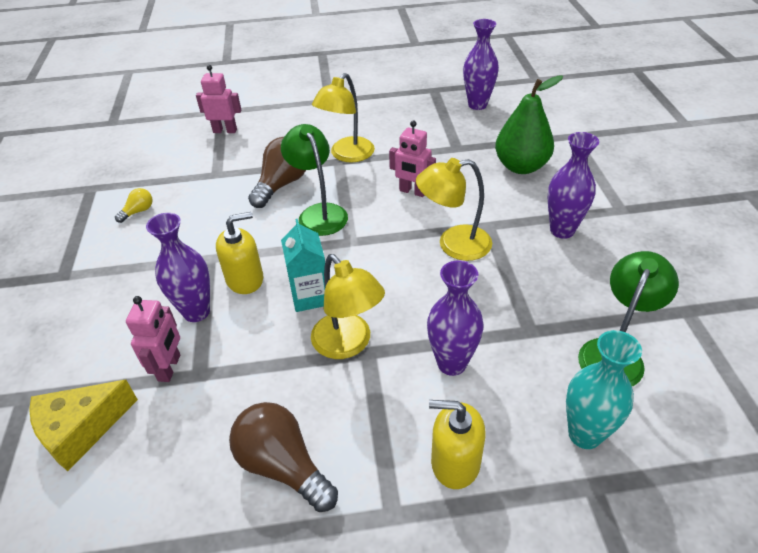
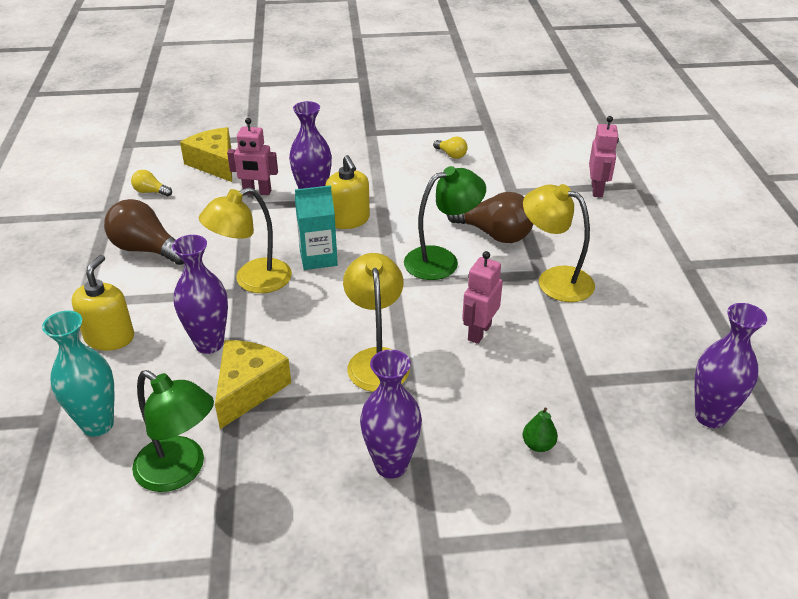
camera: 90 degrees right, 5 degrees down
(137, 499) = (151, 192): none -> yellow light bulb
(283, 466) = (147, 250): brown light bulb -> brown light bulb turned 105 degrees counterclockwise
(506, 322) = (248, 389): none -> yellow cheese
(521, 166) = (538, 445): green pear -> green pear, size x0.41

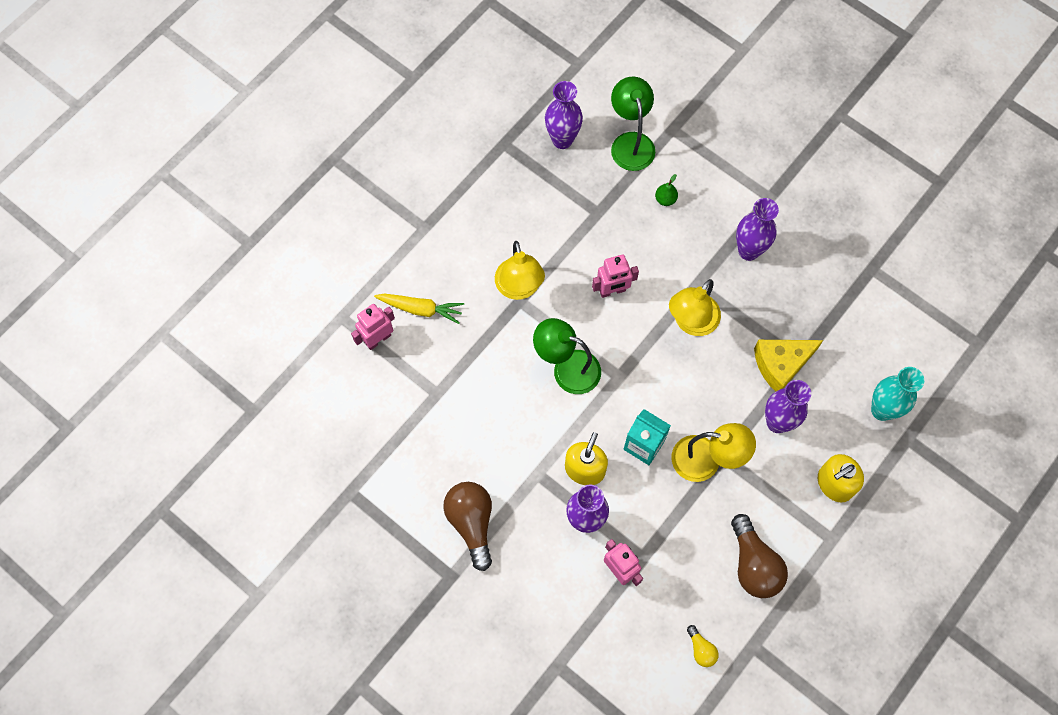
camera: 135 degrees left, 30 degrees up
(180, 471) = (857, 338): green lamp -> green lamp (630, 142)
(215, 164) = (620, 648): yellow cheese -> none
(451, 155) = (425, 480): yellow light bulb -> none
(494, 234) = (504, 362): brown light bulb -> brown light bulb (472, 523)
(600, 221) = (420, 309): none -> yellow carrot

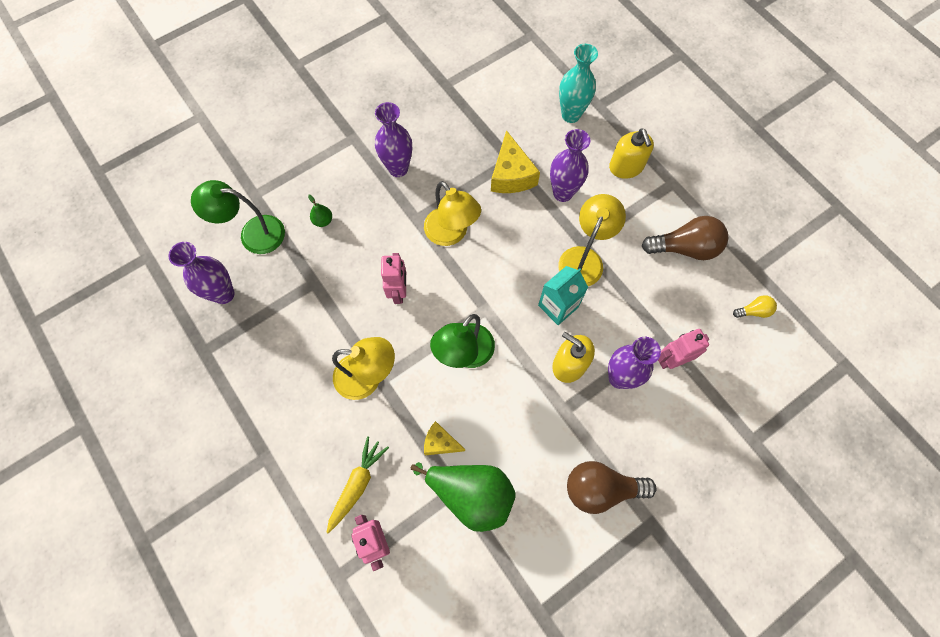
camera: 75 degrees left, 0 degrees up
(437, 408) = (471, 494): none -> green pear
(476, 369) = (440, 442): none -> yellow cheese

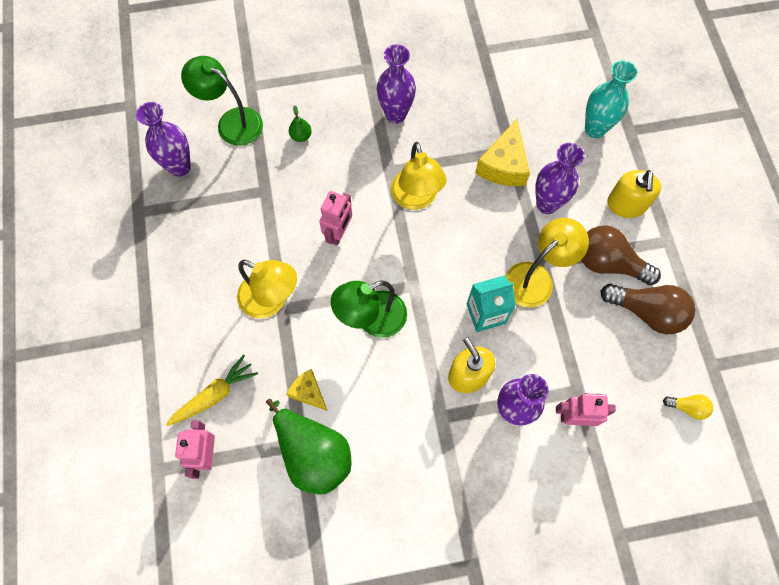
camera: 25 degrees right, 0 degrees up
(601, 488) = (439, 508): brown light bulb -> brown light bulb (608, 263)

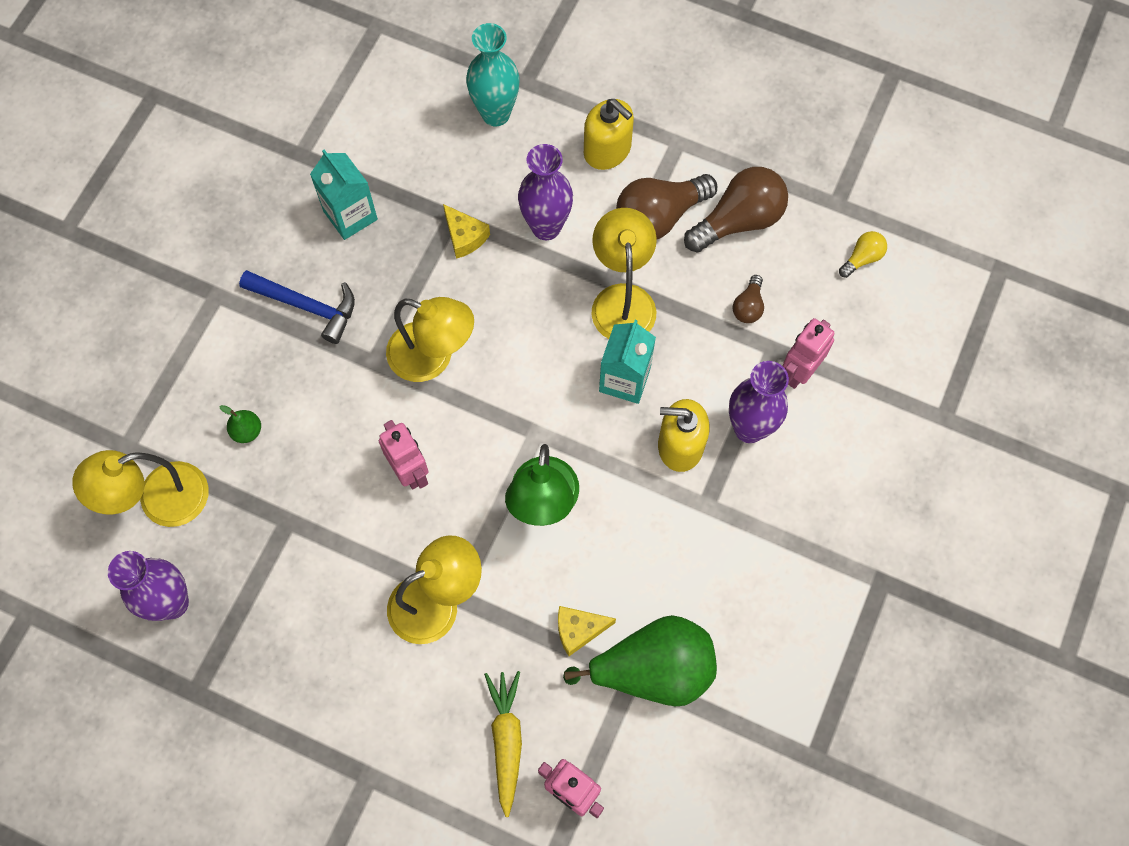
camera: 55 degrees left, 0 degrees up
(232, 122) = (160, 501): green lamp -> yellow lamp
(395, 114) = (306, 306): purple vase -> blue hammer
(467, 99) = (350, 215): none -> turquoise carton
(503, 165) = (464, 237): yellow cheese -> yellow cheese, size x0.60
(593, 356) = (748, 306): none -> brown light bulb

